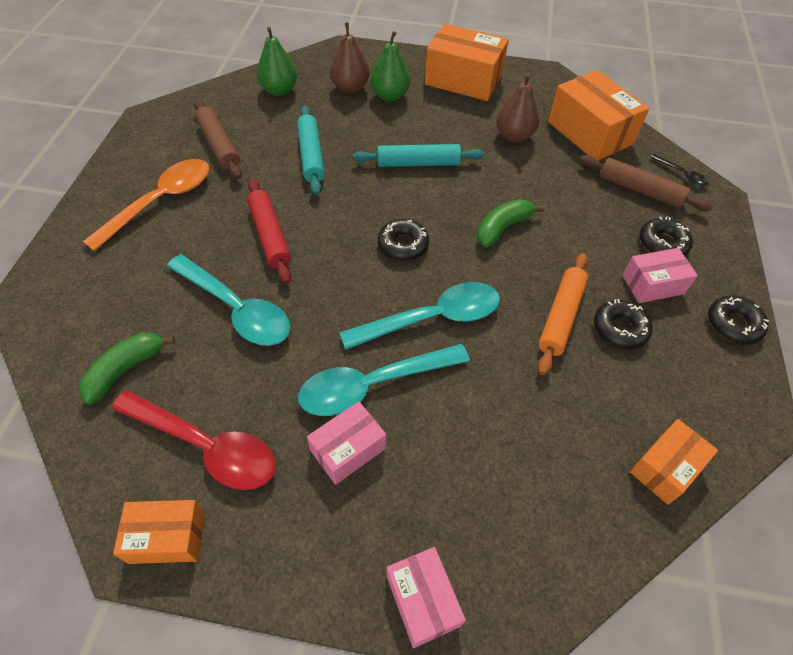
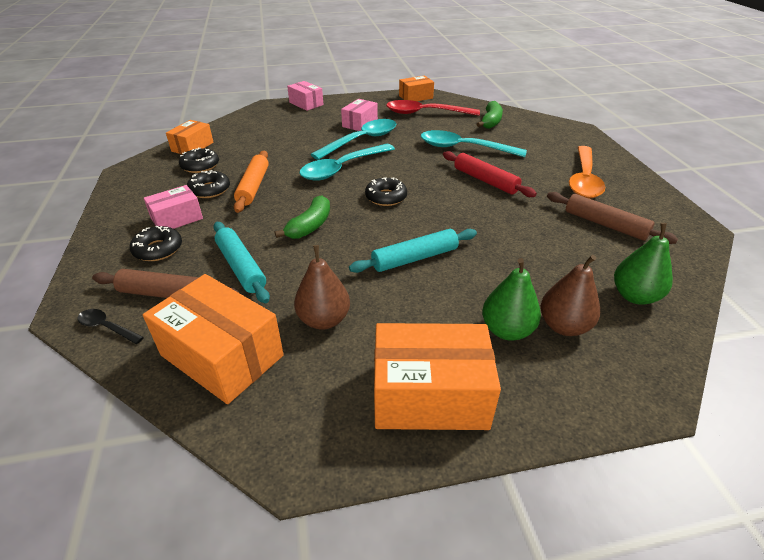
camera: 160 degrees right, 15 degrees down
(311, 155) = (518, 238): turquoise rolling pin -> turquoise rolling pin (241, 267)
(733, 324) = (117, 210): black donut -> black donut (200, 166)

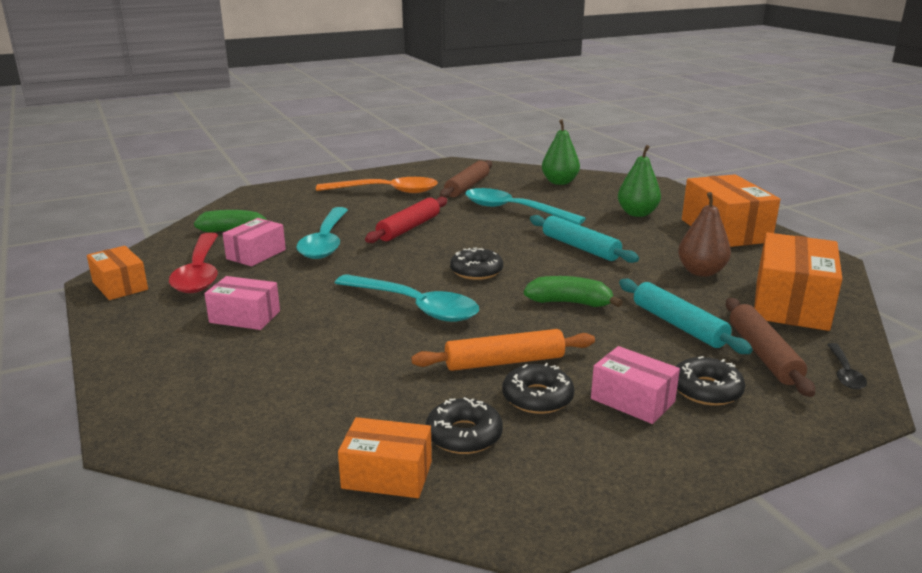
camera: 105 degrees left, 15 degrees down
(241, 267) = (678, 325): turquoise rolling pin -> turquoise rolling pin turned 75 degrees counterclockwise
(306, 104) = (133, 388): pink box -> pink box (256, 254)
(361, 141) = (316, 306): turquoise spoon -> turquoise spoon (514, 210)
(563, 326) = (614, 199): brown pear -> none

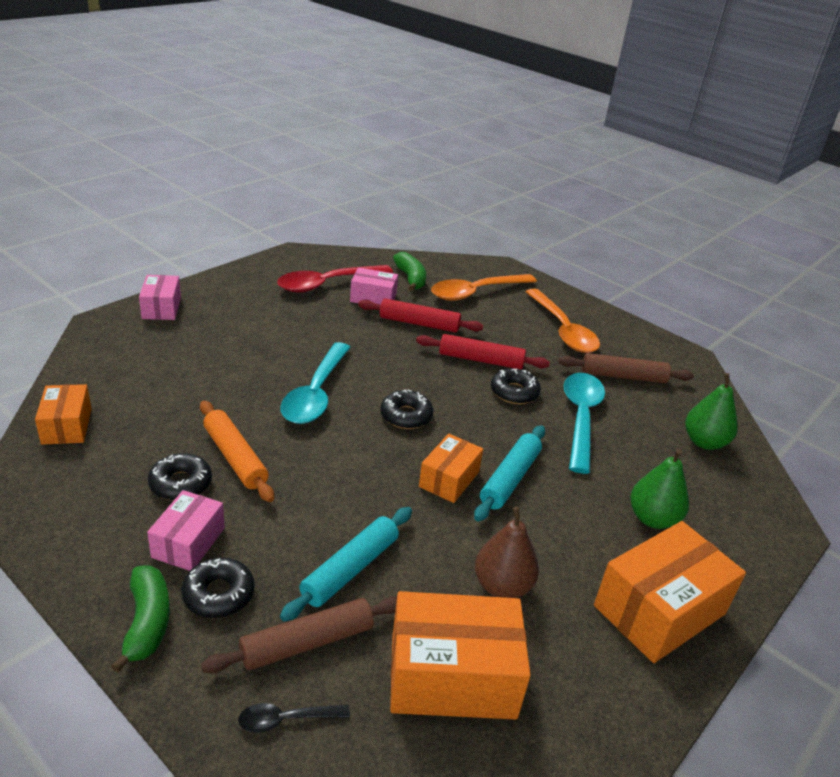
camera: 65 degrees right, 10 degrees up
(120, 286) = (290, 261): orange box -> orange box (449, 479)
(245, 317) = (264, 320): pink box -> pink box (161, 308)
(293, 210) = (476, 292): none -> orange spoon
(326, 241) = (419, 323): turquoise spoon -> red rolling pin
(464, 435) = (119, 452): black donut -> black donut (514, 392)
(569, 303) = (366, 484): green banana -> green banana (147, 622)

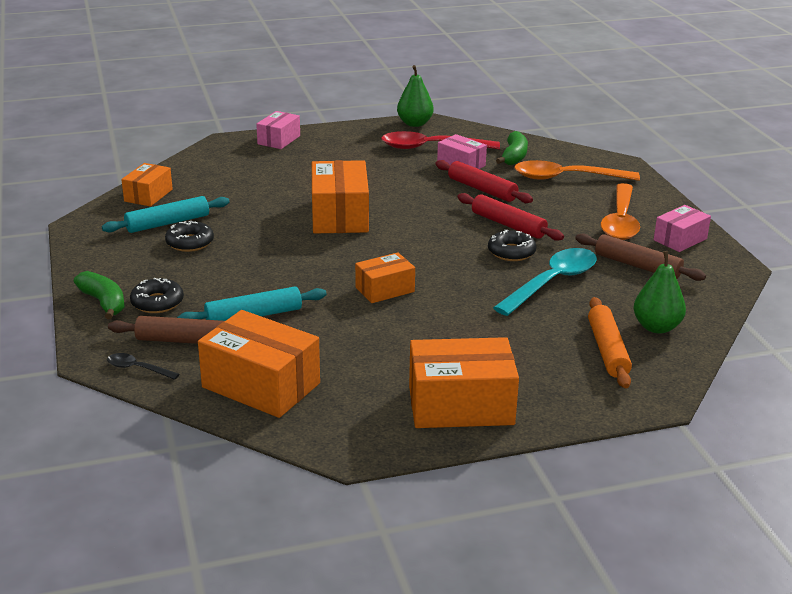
camera: 35 degrees right, 5 degrees down
(147, 622) = (103, 302): green banana -> green banana turned 60 degrees counterclockwise
(188, 542) = (164, 273): pink box -> pink box (680, 239)
(235, 457) = (240, 238): orange rolling pin -> orange rolling pin (607, 350)
(316, 393) = (340, 216): turquoise spoon -> orange box
(406, 416) = (396, 245): black donut -> none
(502, 586) = (352, 356): brown pear -> none
(510, 479) = (435, 302): turquoise rolling pin -> turquoise rolling pin (168, 223)
(652, 519) = (530, 357): green pear -> green pear (414, 124)

